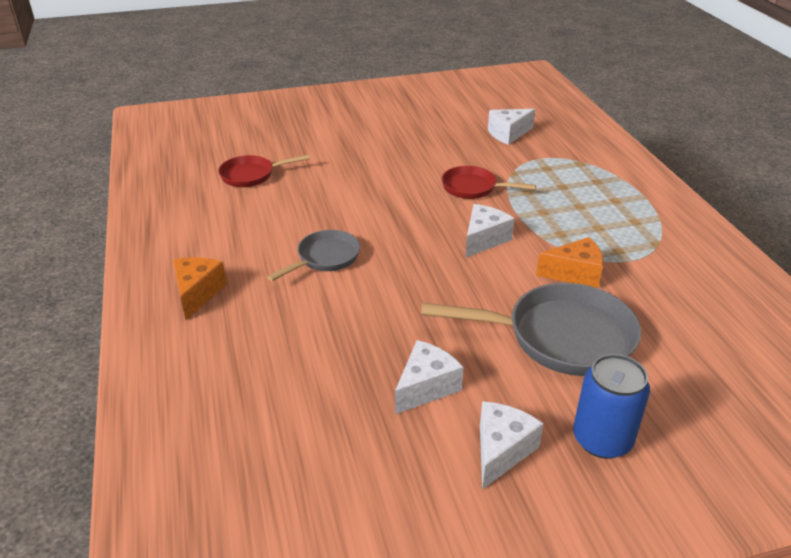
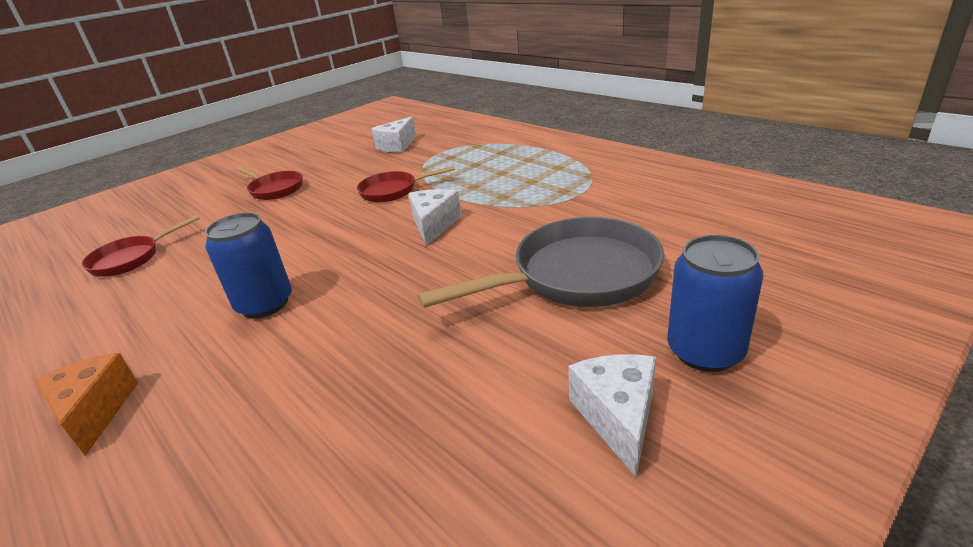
camera: 25 degrees left, 5 degrees down
(325, 258) = (265, 304): grey pan -> blue can
(380, 145) = (274, 189): none -> red pan
(426, 387) = (475, 387): white cheese -> none
(574, 274) = (542, 220): orange cheese -> none

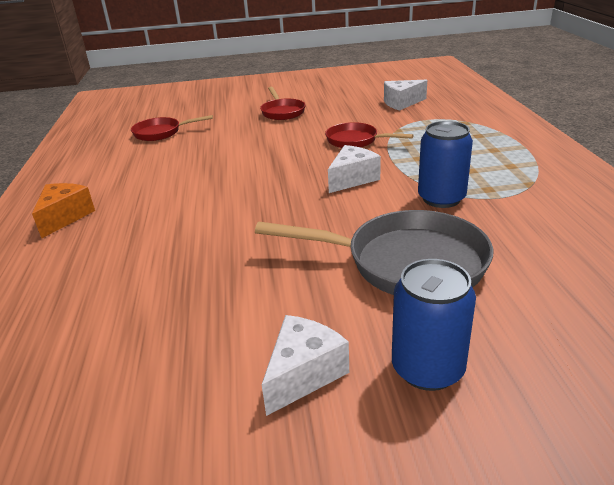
camera: 35 degrees right, 0 degrees up
(265, 304) = (194, 192): blue can -> blue can (441, 198)

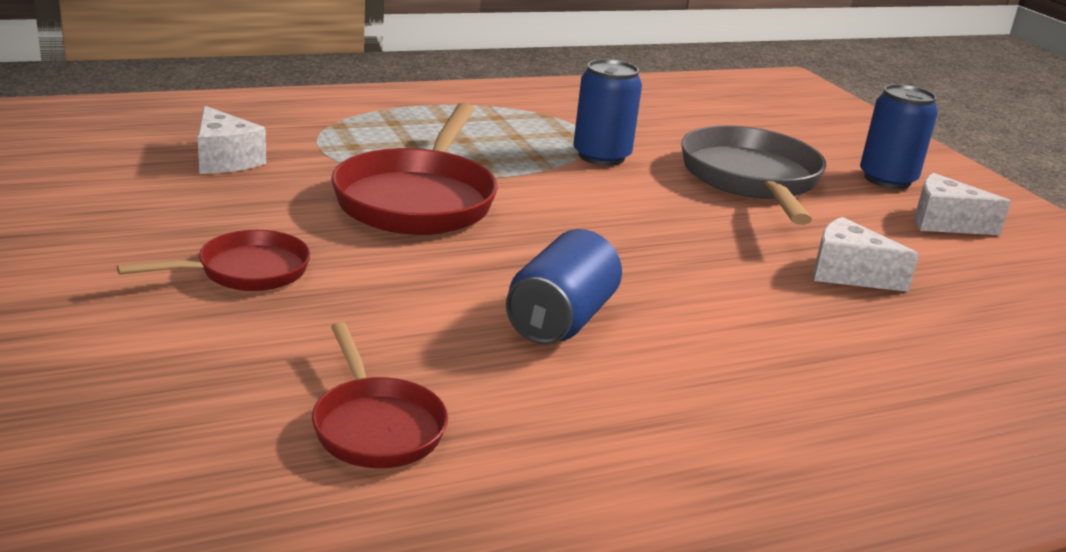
camera: 110 degrees left, 5 degrees down
(65, 217) = (833, 448): orange cheese -> none
(213, 167) = (561, 320): none -> blue can
(352, 179) = (567, 203): white cheese -> white cheese (848, 274)
(355, 141) = (418, 199): red pan -> red pan, size x1.76

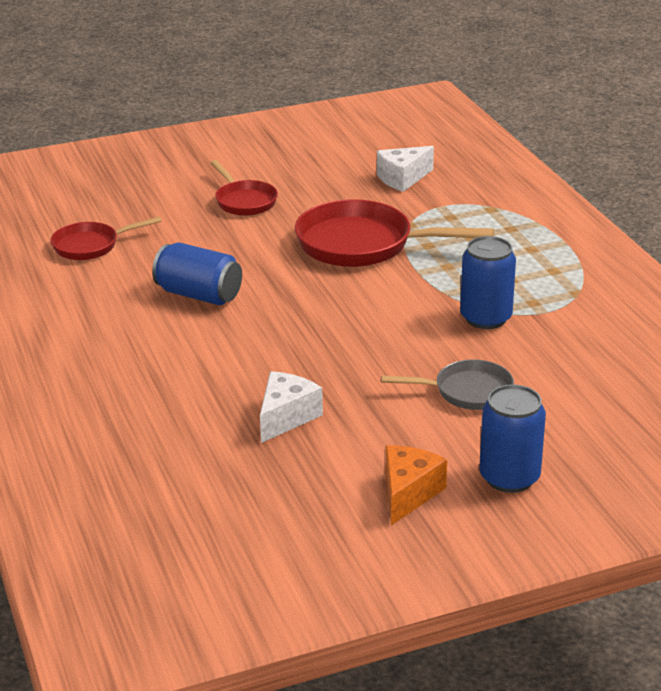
camera: 95 degrees right, 5 degrees up
(751, 180) = (467, 391): grey pan -> grey pan, size x0.57
(944, 223) = (408, 493): white cheese -> orange cheese

